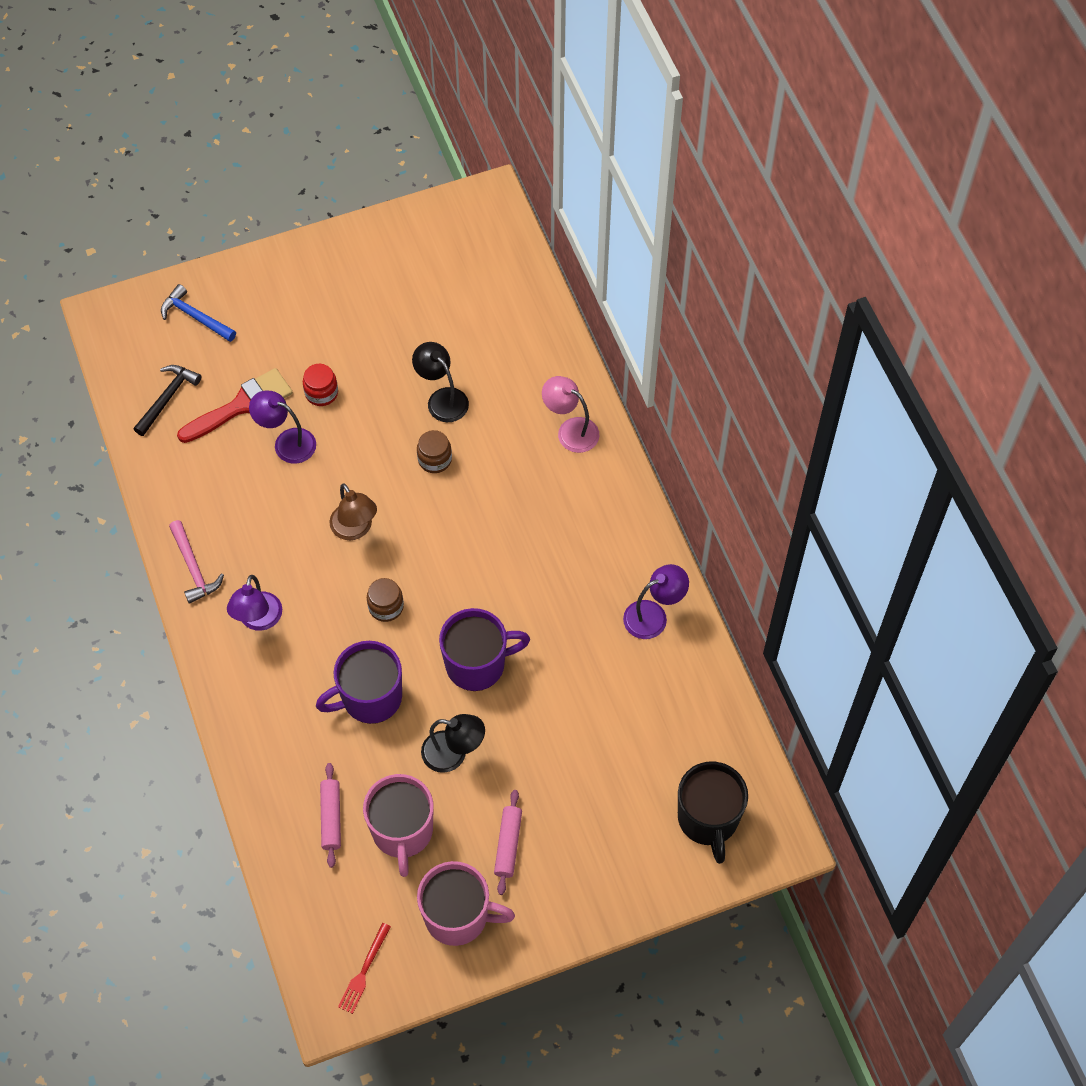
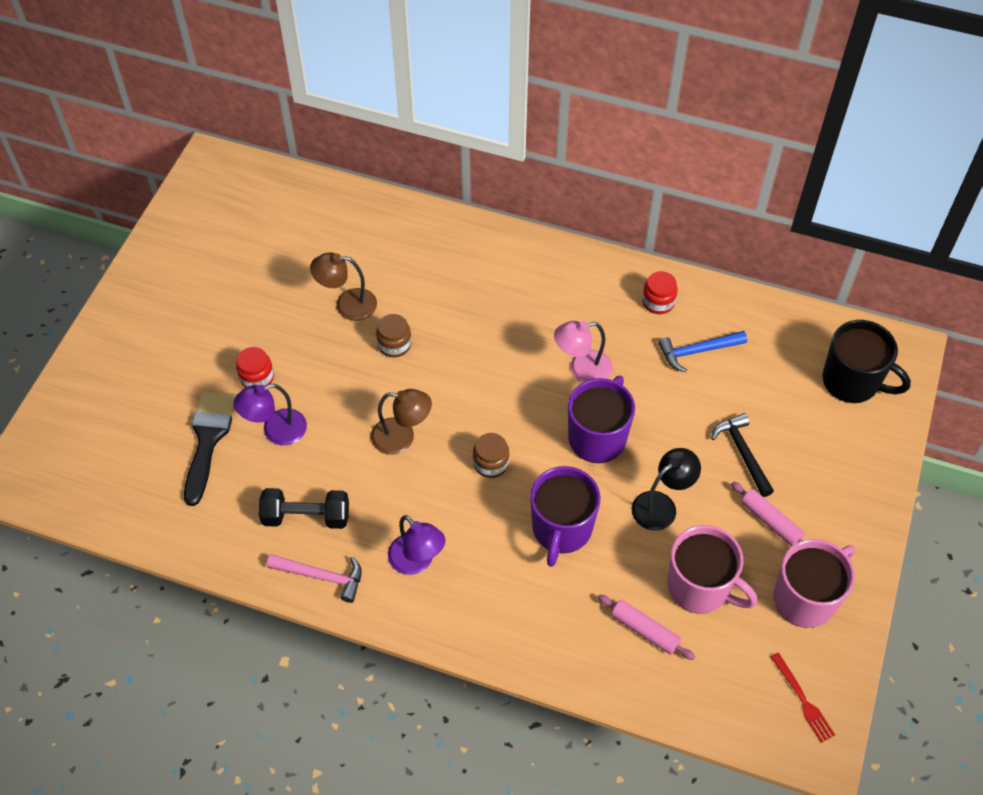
camera: 50 degrees left, 5 degrees down
(167, 398) = (143, 487): black hammer -> black hammer (742, 453)
(195, 317) = (90, 416): blue hammer -> blue hammer (697, 351)
(233, 519) = (306, 516): none -> black dumbbell
(242, 405) = (208, 439): red brush -> black brush
(442, 399) = (347, 304): black lamp -> brown lamp
(570, 430) = (457, 247): pink lamp -> pink lamp (582, 369)
(653, 615) = (658, 302): purple lamp -> red jar

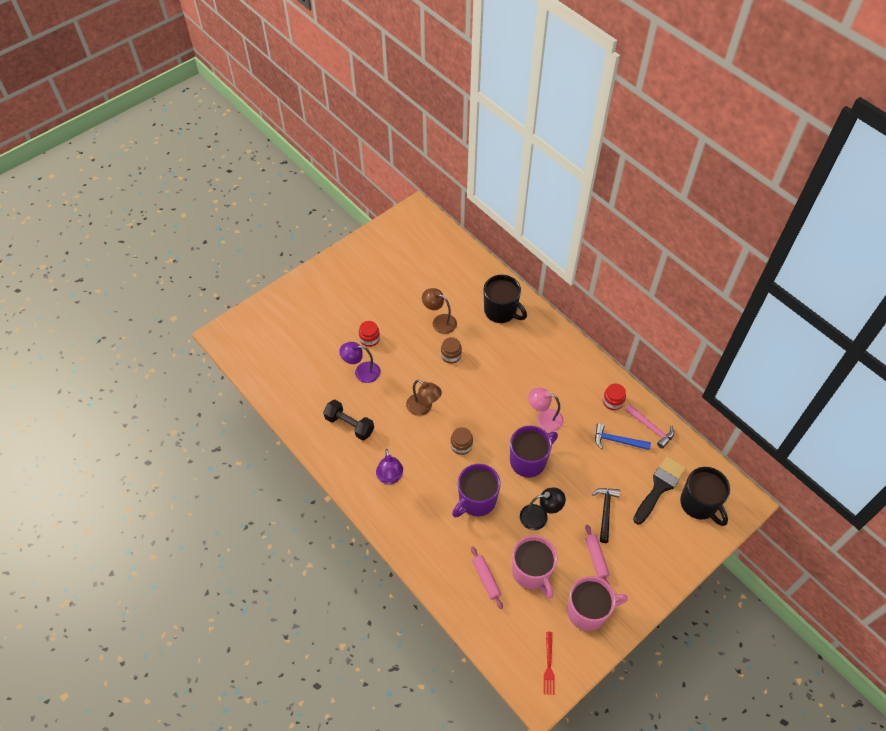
camera: 30 degrees right, 0 degrees up
(208, 439) = (326, 359): black brush -> black brush (659, 487)
(321, 576) = (338, 460): pink hammer -> pink hammer (650, 428)
(427, 249) = (501, 311): none -> black mug

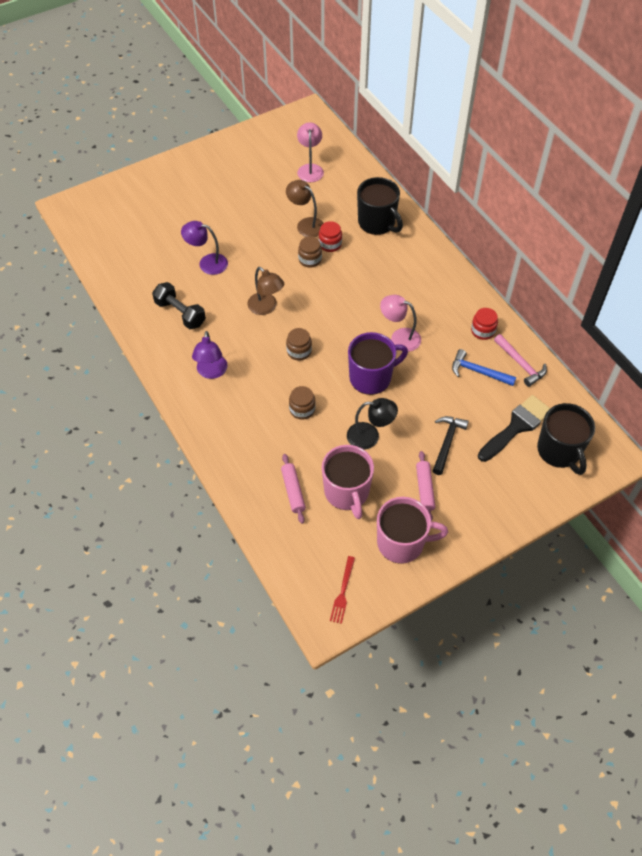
camera: 10 degrees right, 0 degrees up
(369, 339) = (224, 231): red jar -> red jar (330, 244)
(431, 266) = (310, 169): none -> pink lamp
(476, 500) = (302, 409): purple mug -> brown jar

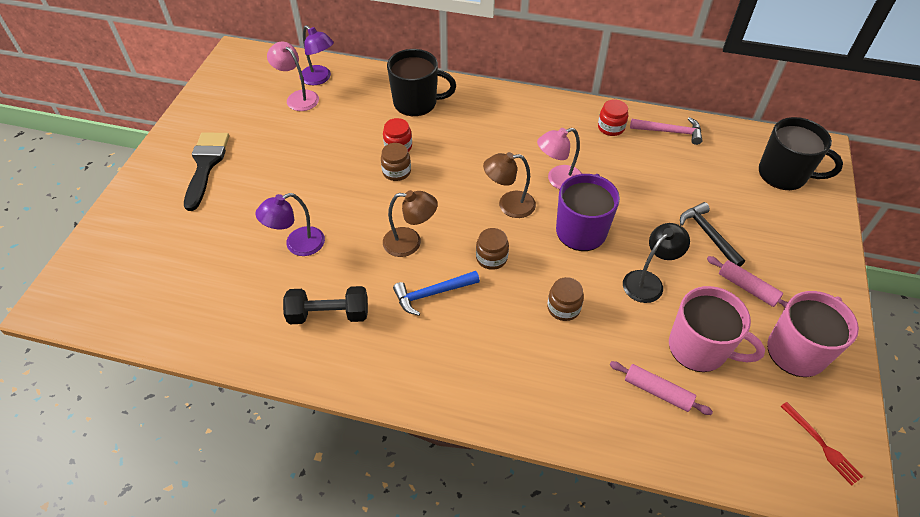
camera: 45 degrees left, 5 degrees down
(211, 372) = (435, 346): purple lamp -> purple lamp (319, 79)
(306, 224) = (354, 145): brown lamp -> brown lamp (509, 205)
(478, 372) = (651, 161): blue hammer -> blue hammer (432, 294)
(516, 426) = (734, 180): black brush -> black brush (206, 165)

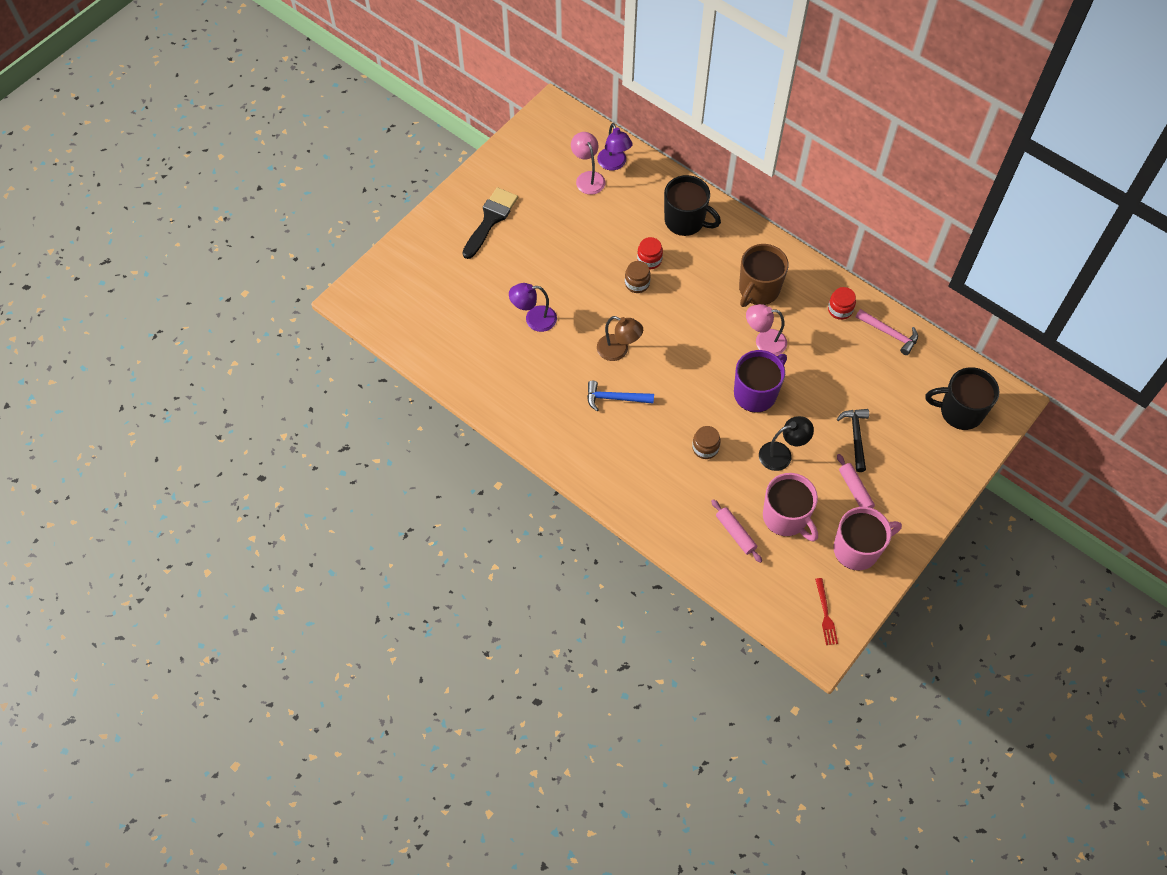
camera: 25 degrees right, 10 degrees up
(329, 314) = (535, 384): black dumbbell -> none
(491, 258) = (673, 388): brown jar -> none
(509, 205) = (711, 348): brown lamp -> none
(523, 136) = (758, 289): none -> brown mug
(784, 174) = (960, 411): black mug -> black mug turned 135 degrees clockwise

